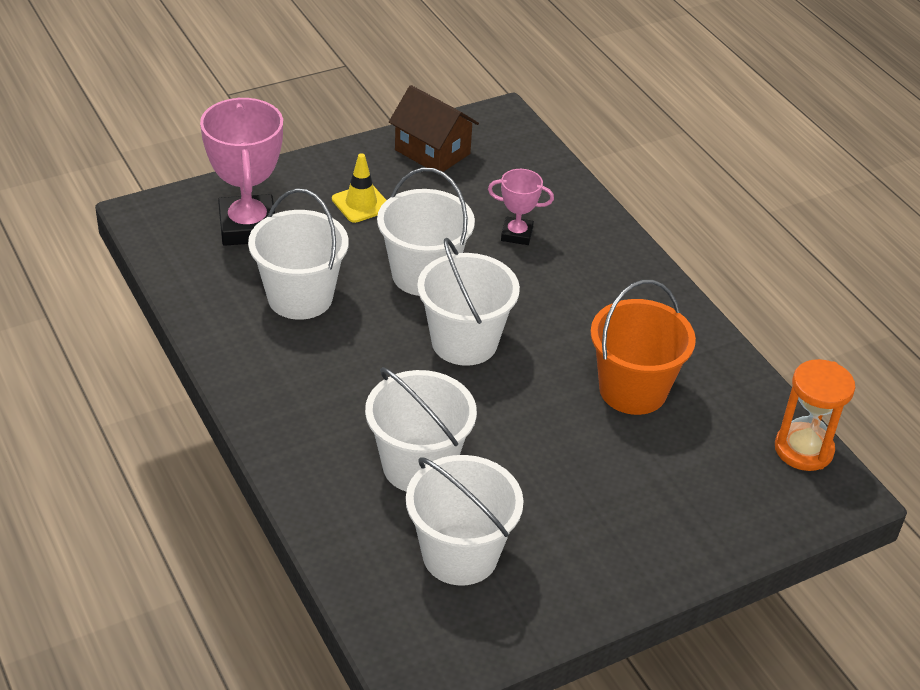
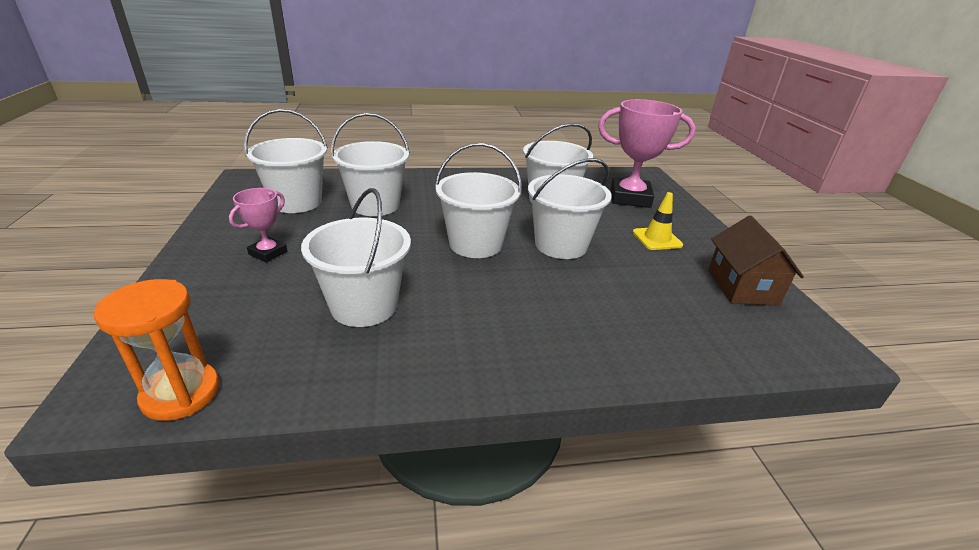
camera: 110 degrees right, 10 degrees down
(432, 152) = (742, 287): brown house -> brown house turned 60 degrees counterclockwise
(516, 234) = (606, 302): pink trophy -> pink trophy (268, 253)
(633, 390) = (364, 306): orange bucket -> white bucket

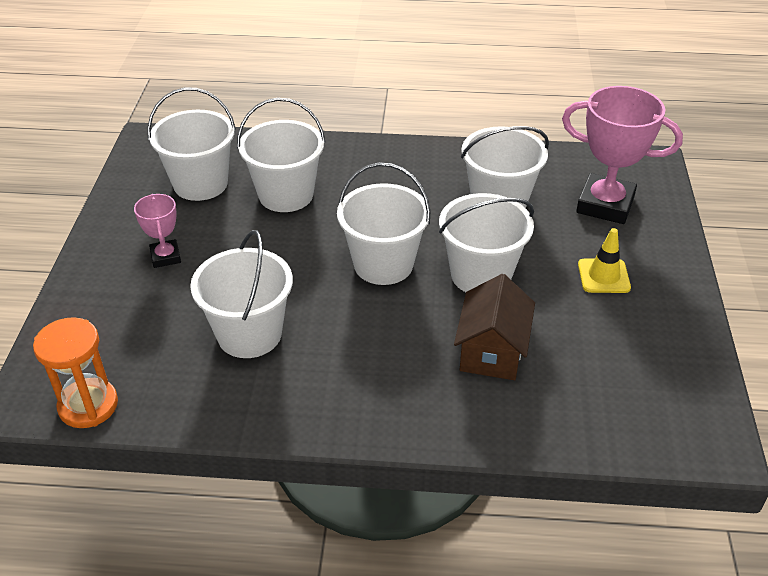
camera: 15 degrees right, 10 degrees up
(268, 253) = (165, 257): pink trophy -> pink trophy turned 60 degrees counterclockwise
(742, 287) = (667, 356): brown house -> brown house (492, 351)

